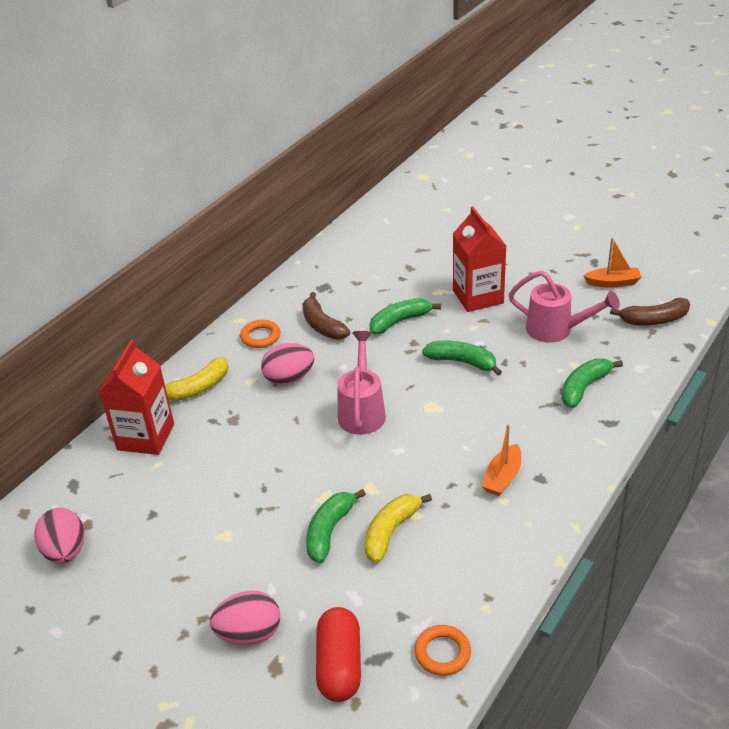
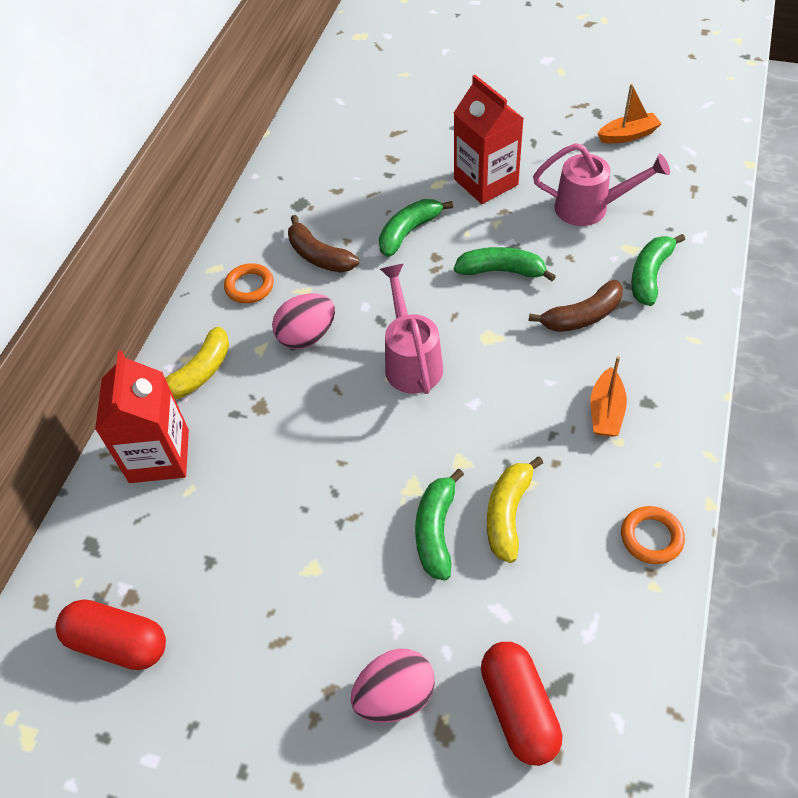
camera: 15 degrees left, 15 degrees up
(65, 551) = (118, 643): pink egg -> red capsule
(442, 653) = (629, 659): orange ring -> orange ring (651, 537)
(654, 320) = (690, 174): brown banana -> brown banana (582, 316)

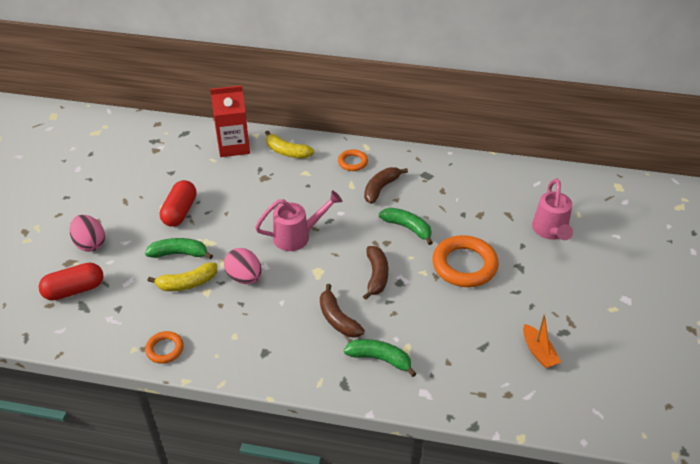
camera: 80 degrees right, 10 degrees down
(118, 643) = (133, 150): red capsule -> red capsule (180, 212)
(307, 336) = (315, 190): pink egg -> pink egg (244, 277)
(486, 182) = (464, 265): red carton -> orange ring
(502, 271) = (376, 276): green banana -> brown banana
(508, 513) = (187, 283): yellow banana -> yellow banana turned 150 degrees clockwise
(590, 208) = (446, 325): pink watering can -> pink watering can (550, 231)
(606, 411) = (257, 330): orange boat -> none

